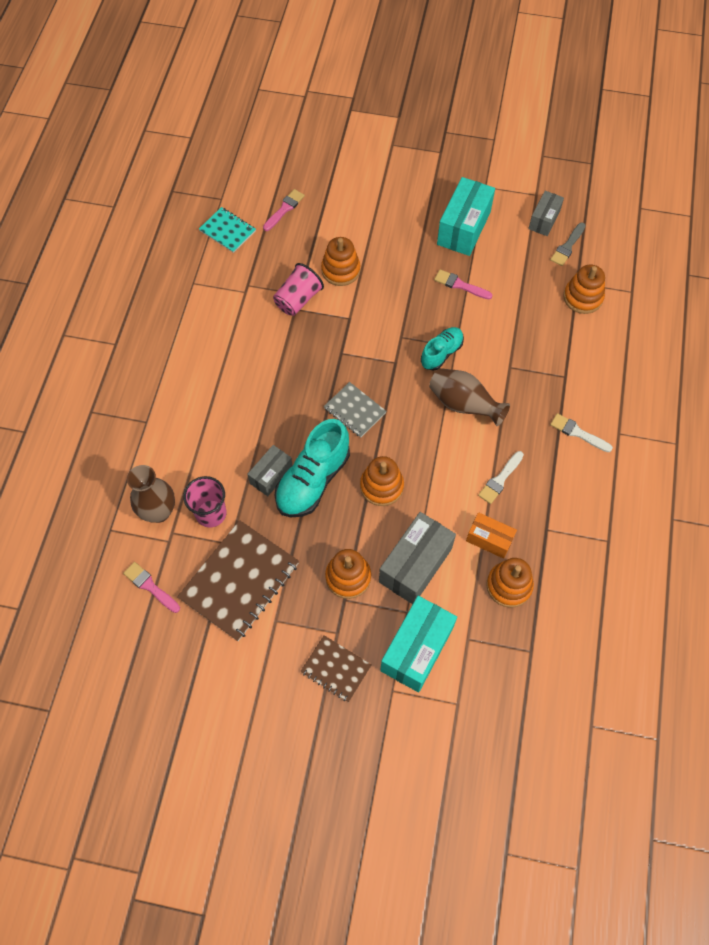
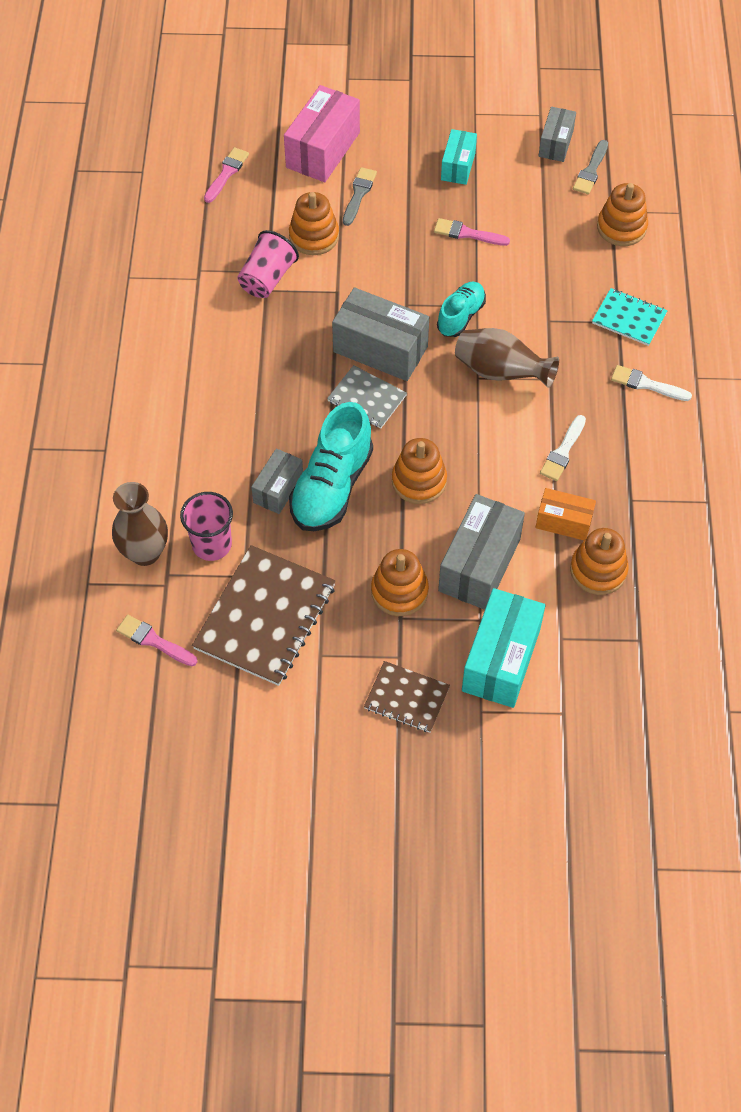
camera: 10 degrees left, 5 degrees down
(227, 231) = (159, 209): turquoise notebook -> turquoise notebook (629, 318)
(362, 200) = (323, 150): none -> pink box
(373, 371) = (380, 349): none -> grey box
(382, 240) = (358, 194): none -> grey brush
(463, 228) = (458, 166): turquoise box -> turquoise box, size x0.58

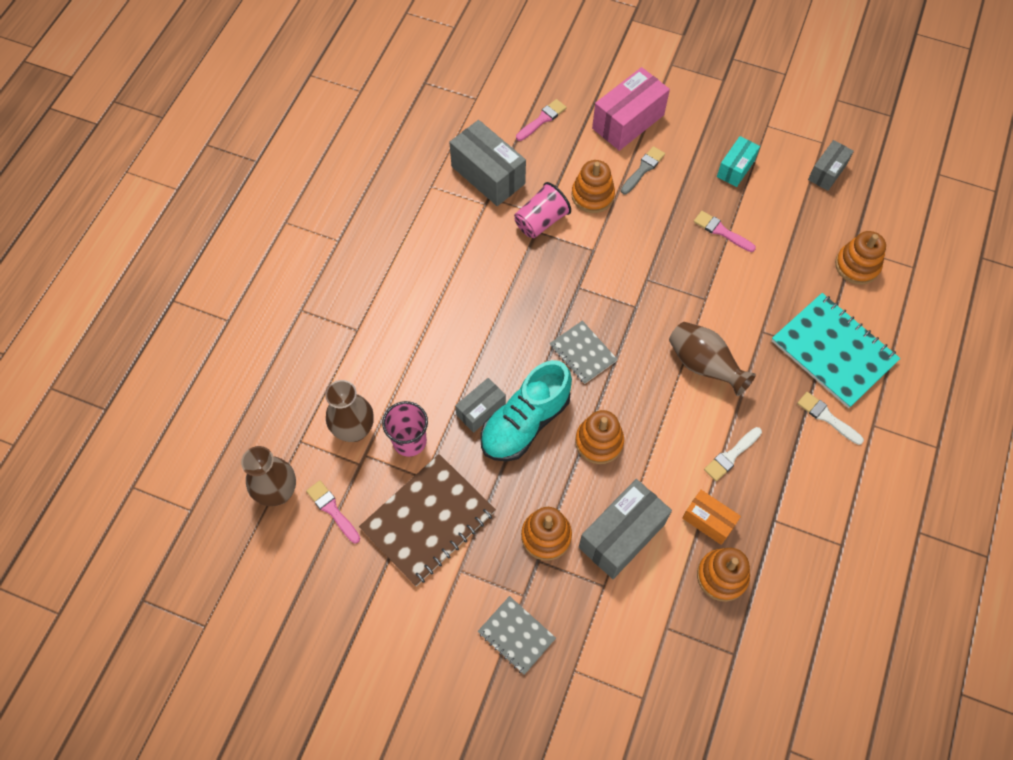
camera: 20 degrees right, 5 degrees up
(84, 642) = (278, 492): none -> brown vase
(380, 349) = (610, 313): grey box -> grey box (488, 175)
(406, 698) = (516, 635): brown notebook -> grey notebook
(461, 316) = (688, 304): turquoise shoe -> none
(501, 660) = (608, 629): turquoise box -> none
(591, 170) = (849, 206): grey brush -> none
(629, 318) = (833, 351): turquoise notebook -> turquoise notebook, size x1.82

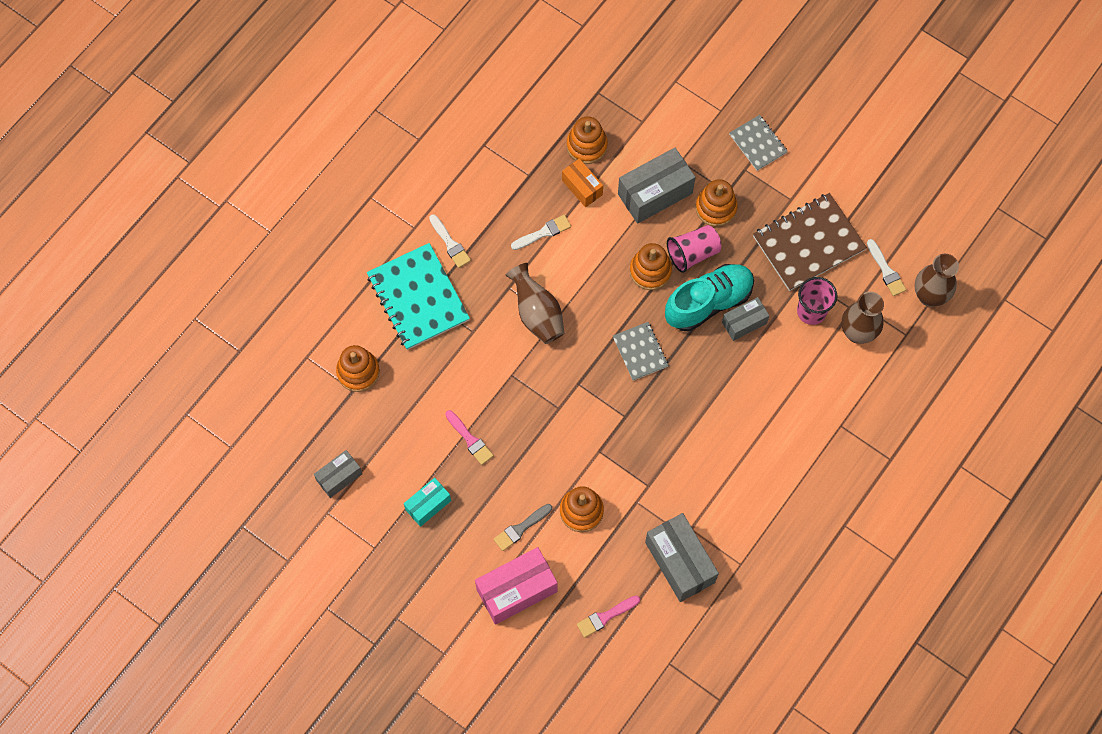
camera: 165 degrees left, 5 degrees up
(332, 510) = (886, 270): pink brush -> white brush
(541, 221) = (640, 495): pink cup -> pink cup (693, 253)

